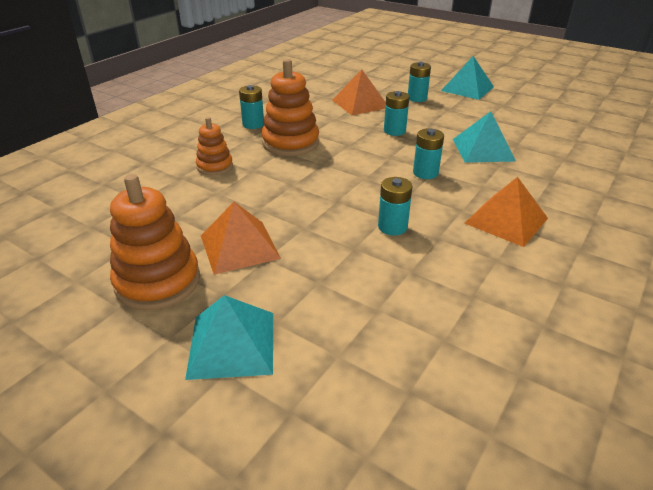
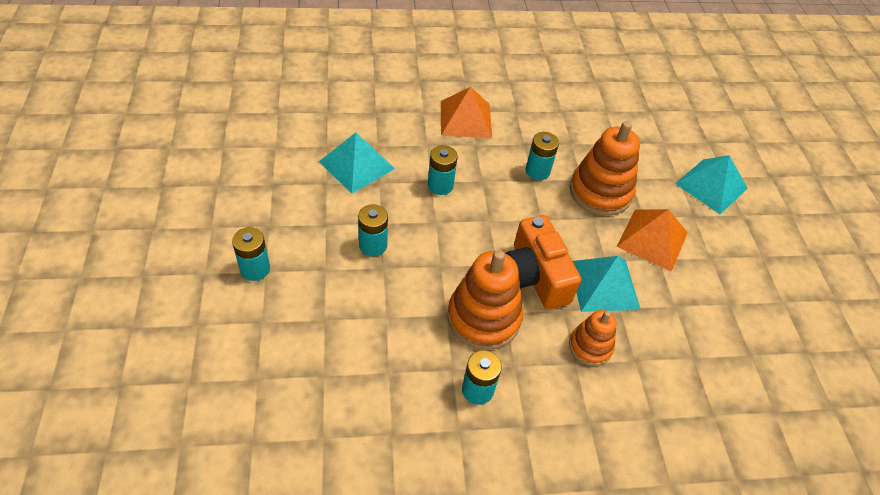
camera: 135 degrees left, 15 degrees up
(158, 282) = (727, 256): orange stacking toy -> orange stacking toy (600, 192)
(292, 173) = (535, 276): none -> orange camera
(360, 103) = (320, 318): orange pyramid -> none
(467, 89) = (180, 234): turquoise pyramid -> turquoise pyramid (604, 285)

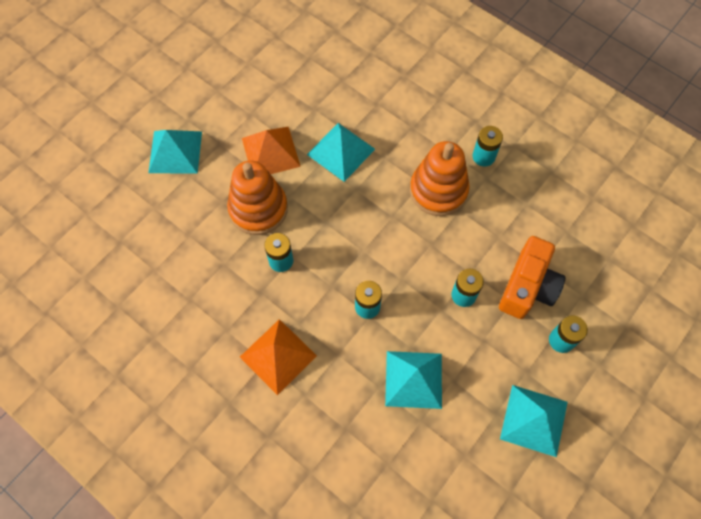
camera: 130 degrees left, 15 degrees up
(237, 198) = (534, 420): none -> turquoise pyramid
(535, 276) = (377, 190): orange camera -> orange camera (527, 287)
(590, 346) = (394, 128): orange stacking toy -> none

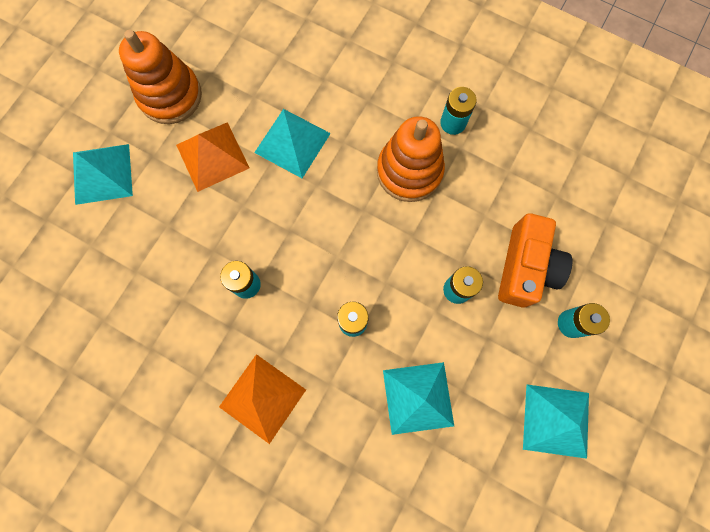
camera: 10 degrees left, 10 degrees up
(258, 209) = (210, 227): orange stacking toy -> orange stacking toy (170, 96)

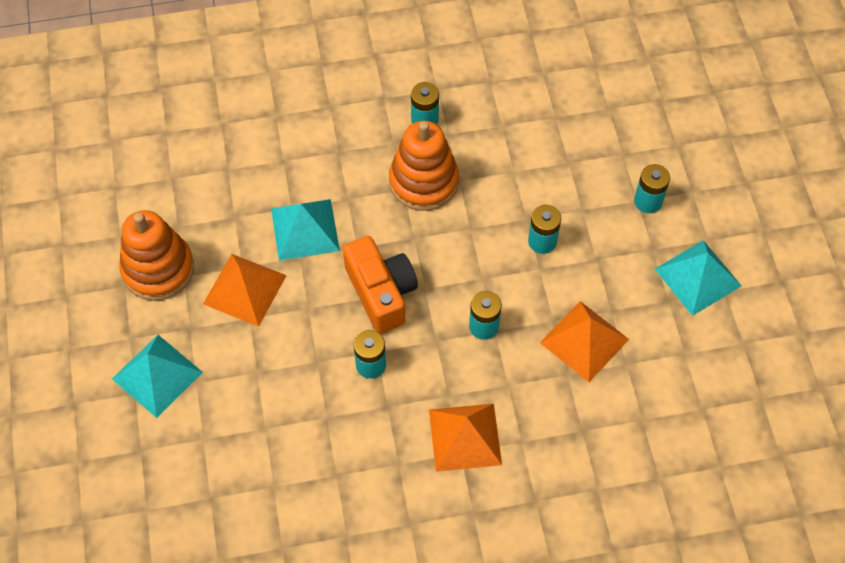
camera: 40 degrees left, 15 degrees down
(418, 398) = (584, 341): turquoise pyramid -> orange pyramid
(525, 268) = (579, 187): orange camera -> orange camera (381, 292)

